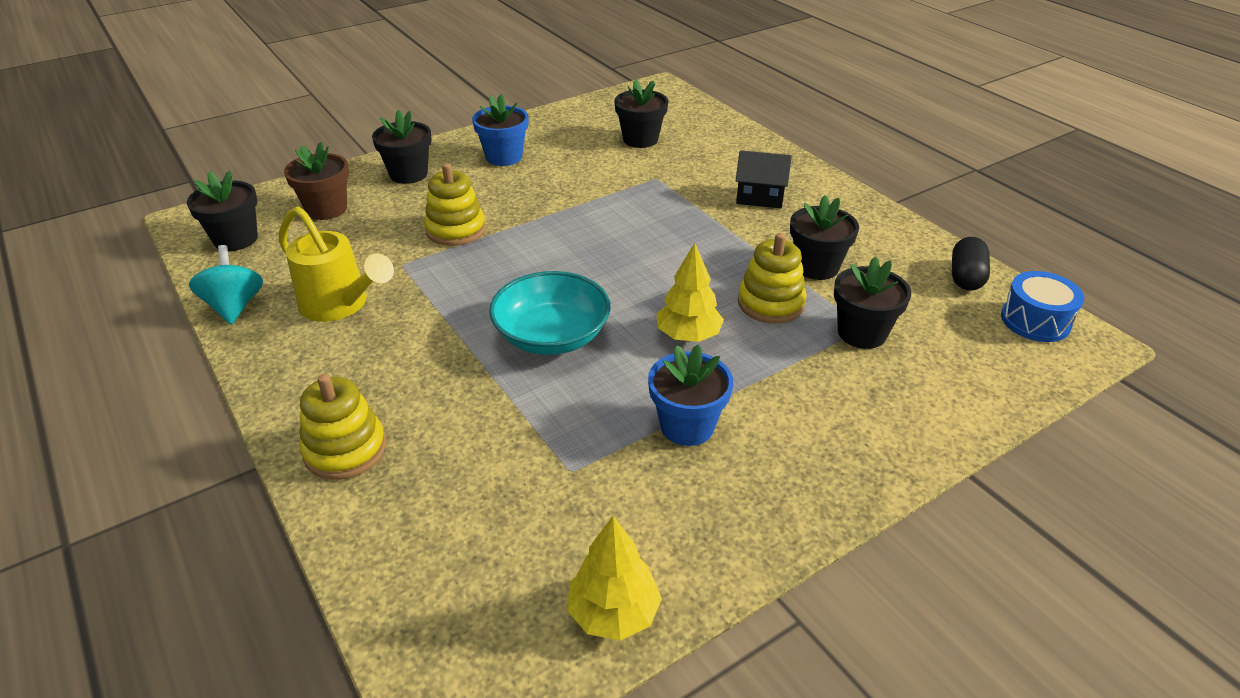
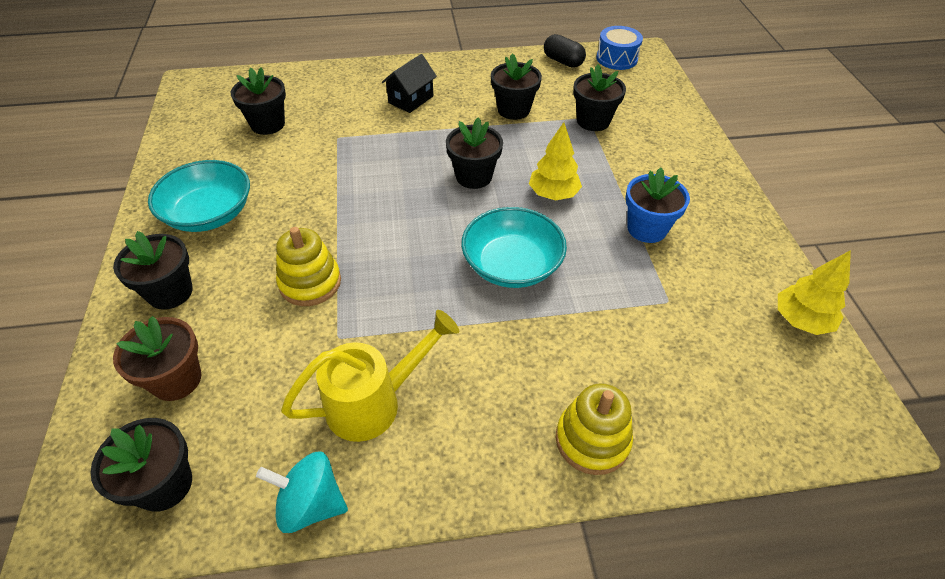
camera: 65 degrees left, 10 degrees up
(504, 157) = (209, 214): blue flower pot -> turquoise bowl
(670, 273) = (474, 176): none -> black flower pot
(770, 303) = (540, 144): yellow stacking toy -> none

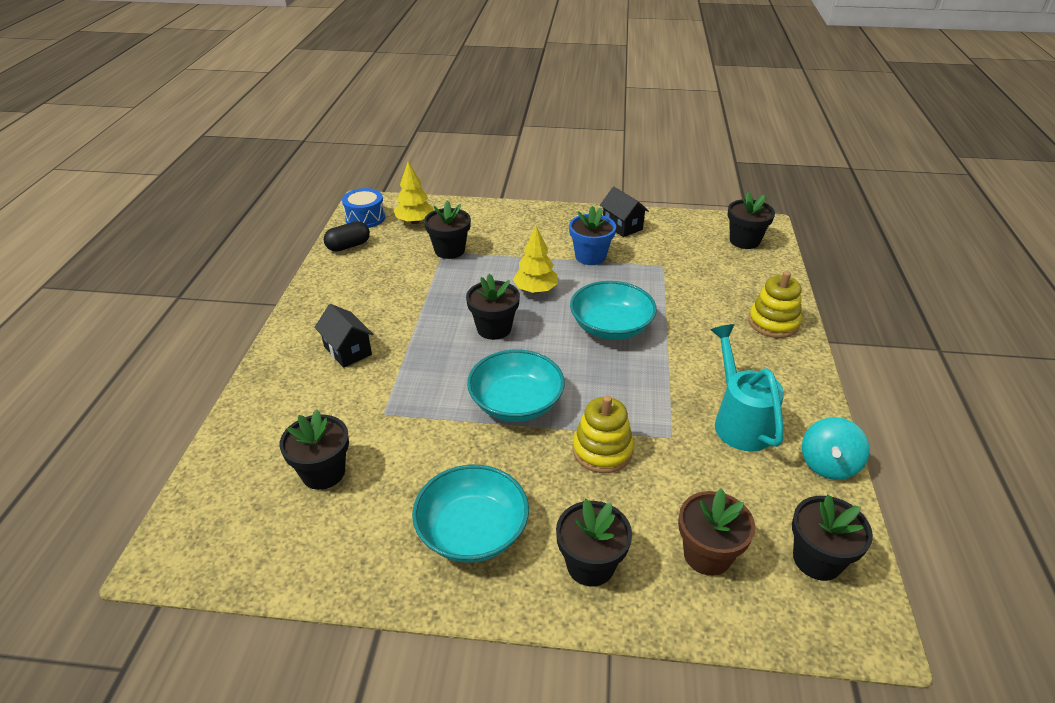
camera: 75 degrees left, 10 degrees down
(366, 211) = (516, 403): none -> turquoise bowl
(374, 402) = (739, 421): yellow watering can -> turquoise watering can
(513, 110) = (407, 288): black flower pot -> black flower pot (744, 241)
(739, 249) = (622, 226): none -> black house
(801, 320) = (687, 223): yellow tree -> yellow tree (415, 221)

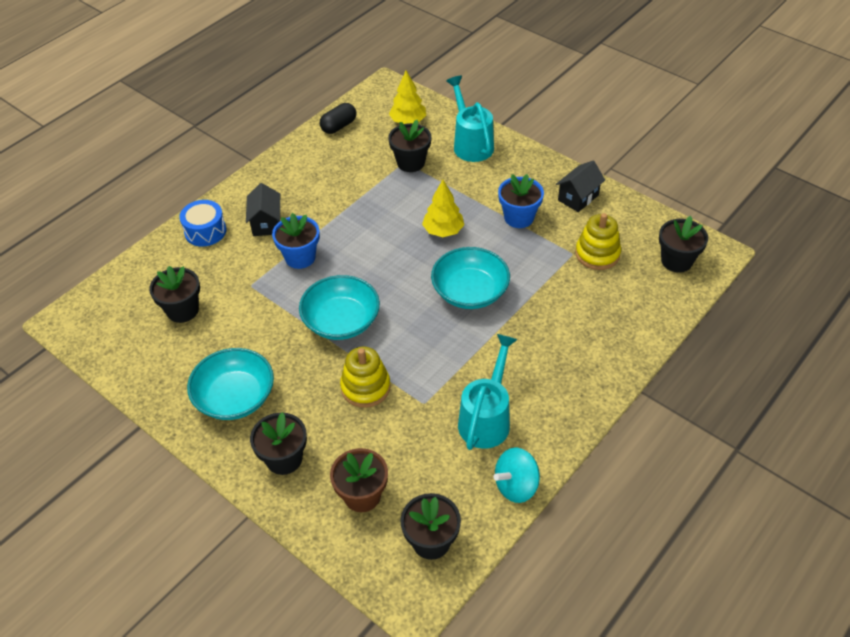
camera: 35 degrees right, 10 degrees up
(348, 246) = (339, 126): black capsule -> black capsule turned 45 degrees counterclockwise
(365, 218) = (373, 102): blue drum -> blue drum (205, 231)
(415, 366) = (300, 257): none -> blue flower pot
(490, 219) = (471, 143): none -> turquoise watering can
(494, 328) = (381, 251): black flower pot -> none
(622, 226) = (578, 197): black house -> black house turned 45 degrees clockwise
(773, 323) = (609, 352): yellow stacking toy -> yellow stacking toy (597, 254)

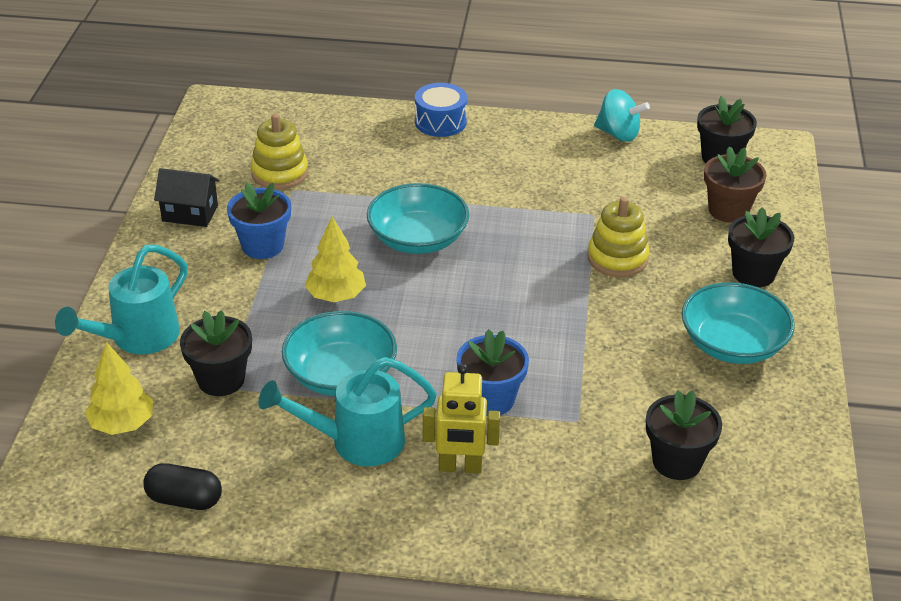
camera: 125 degrees left, 10 degrees down
(205, 231) = (532, 525): blue drum -> blue drum (440, 122)
(266, 223) = (460, 467): black house -> yellow robot
(341, 321) = (553, 315): turquoise bowl -> turquoise bowl (340, 375)
(486, 418) = (568, 172): turquoise watering can -> turquoise watering can (356, 442)
(676, 261) = (248, 123): black flower pot -> none

